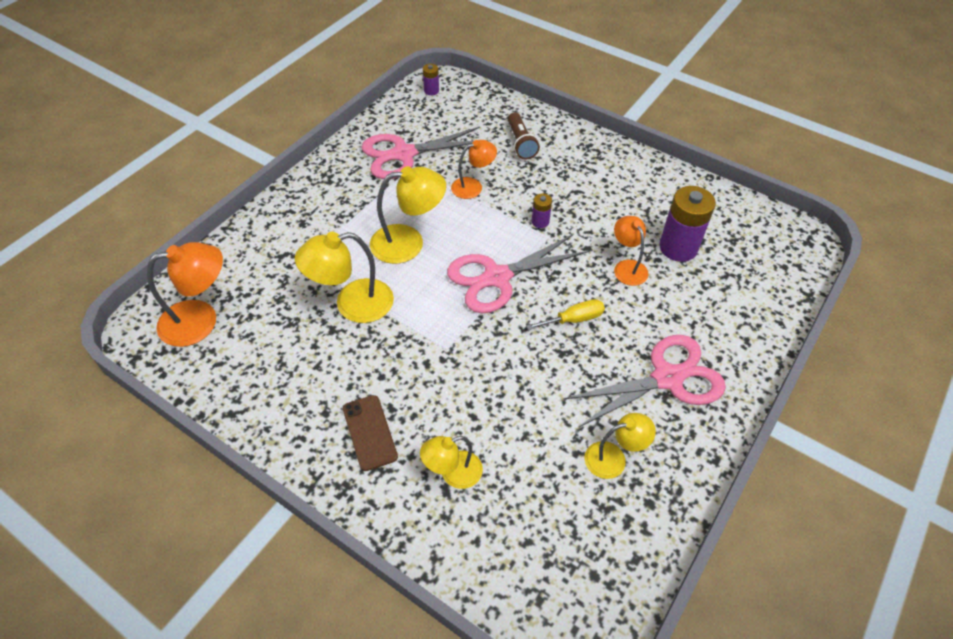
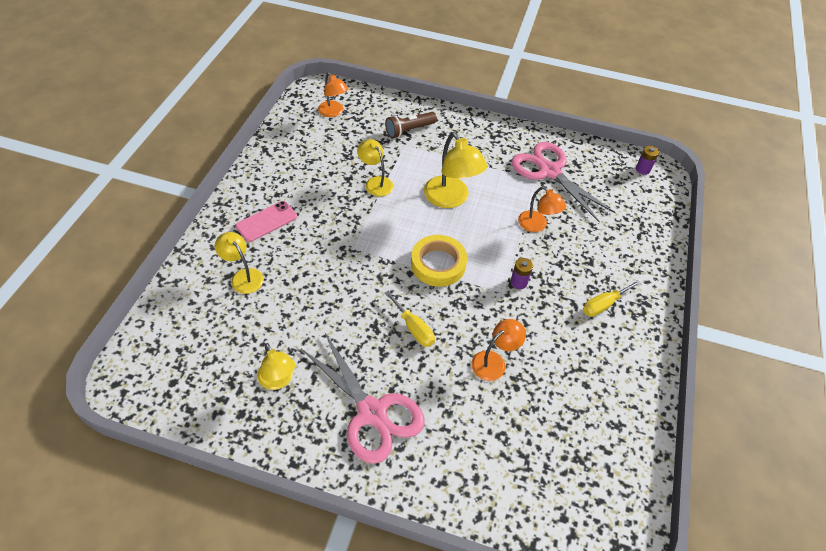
camera: 70 degrees right, 0 degrees up
(201, 320) = (333, 112): orange lamp -> orange lamp, size x0.62
(352, 304) = (375, 182): yellow lamp -> yellow lamp, size x0.62
(369, 432) = (266, 221): brown phone -> pink phone
(496, 278) = (438, 264): pink scissors -> yellow tape
(521, 143) = (614, 248): brown flashlight -> brown flashlight (409, 130)
(583, 172) = (603, 304): none -> yellow screwdriver
(678, 247) = (541, 404): purple battery -> none

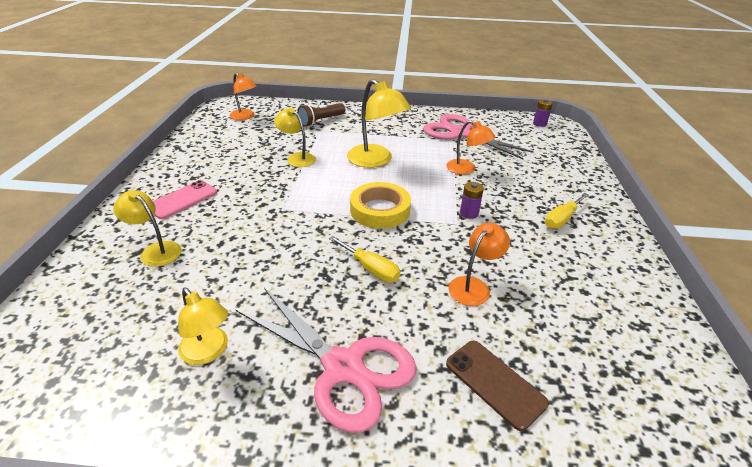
camera: 10 degrees left, 15 degrees down
(478, 448) = (494, 383): none -> brown phone

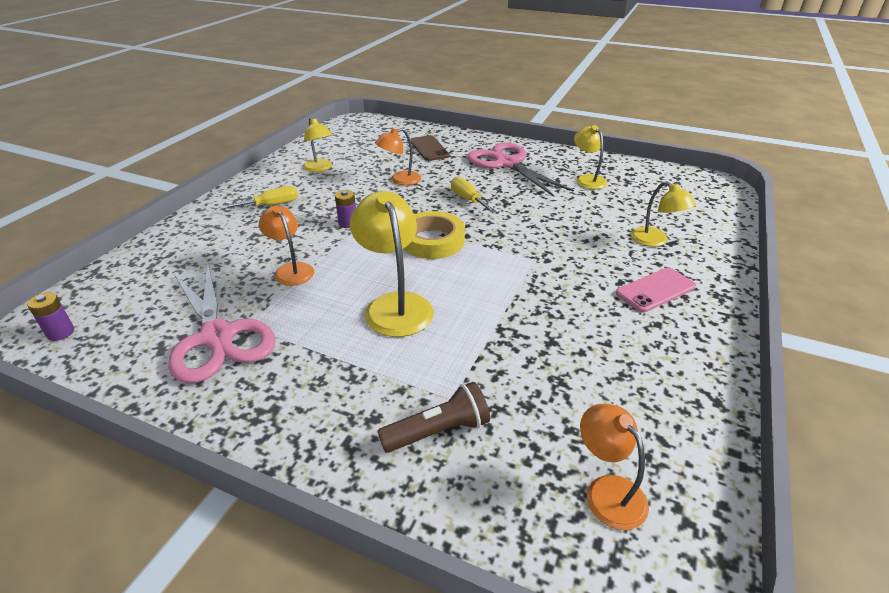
camera: 160 degrees left, 0 degrees up
(297, 158) = (507, 333): yellow lamp -> yellow lamp (319, 168)

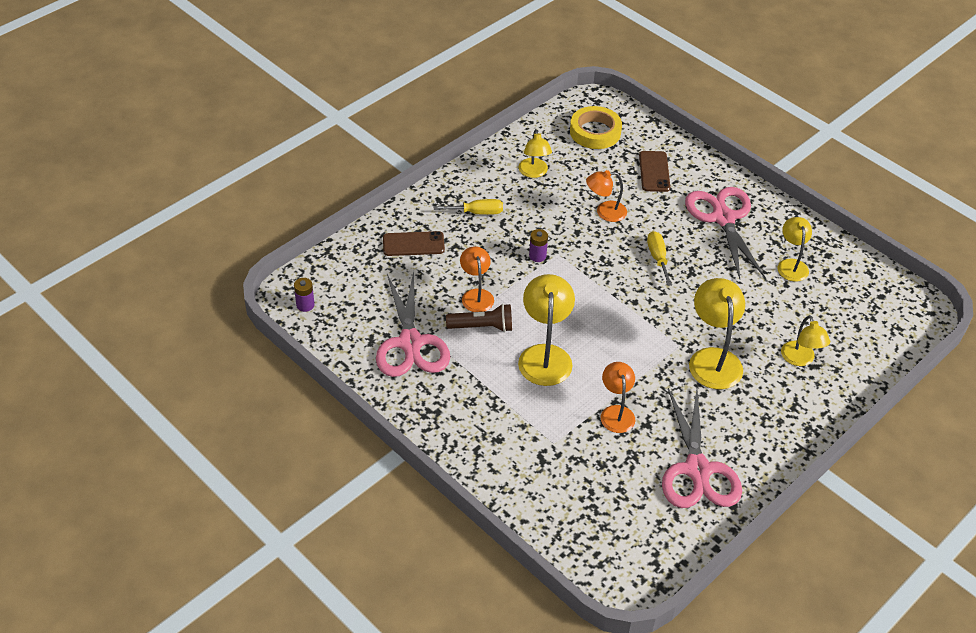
camera: 20 degrees right, 10 degrees up
(204, 243) = (413, 244): none -> brown phone
(432, 240) = (602, 299): yellow tape -> yellow tape (595, 132)
(438, 431) = (535, 461): brown flashlight -> brown flashlight (482, 327)
(575, 261) = (713, 359): none -> yellow lamp
(607, 491) = (620, 531): orange lamp -> orange lamp (616, 412)
(644, 373) = (697, 470): none -> pink scissors
(655, 290) = (760, 408): pink phone -> none

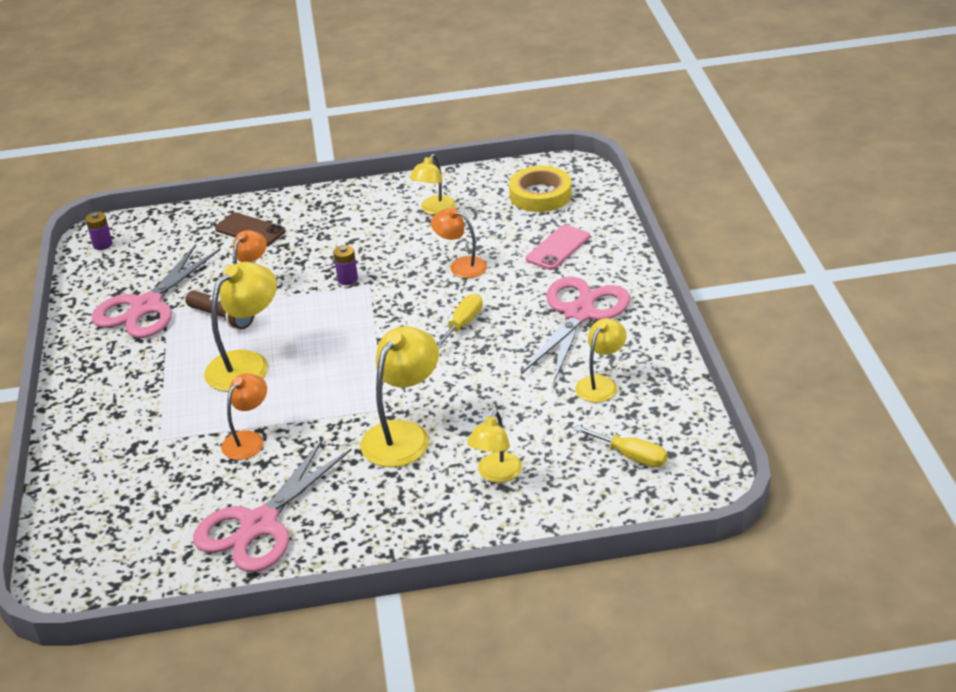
camera: 40 degrees right, 10 degrees down
(477, 212) = (338, 224): yellow screwdriver -> yellow screwdriver (631, 456)
(654, 171) = (558, 248): brown phone -> pink phone

